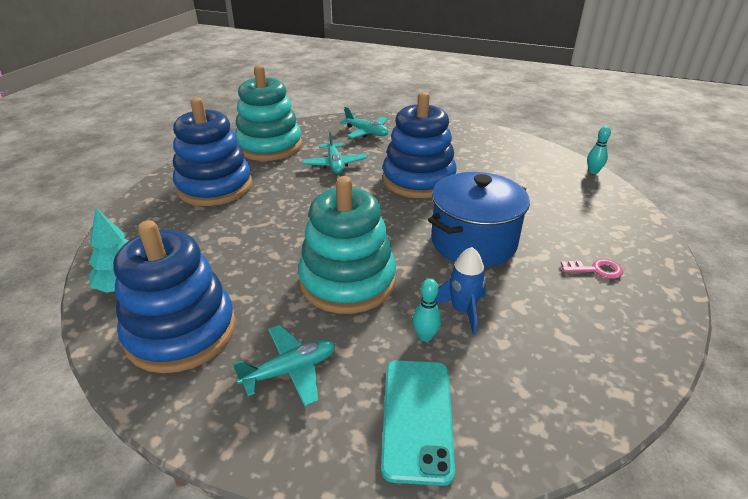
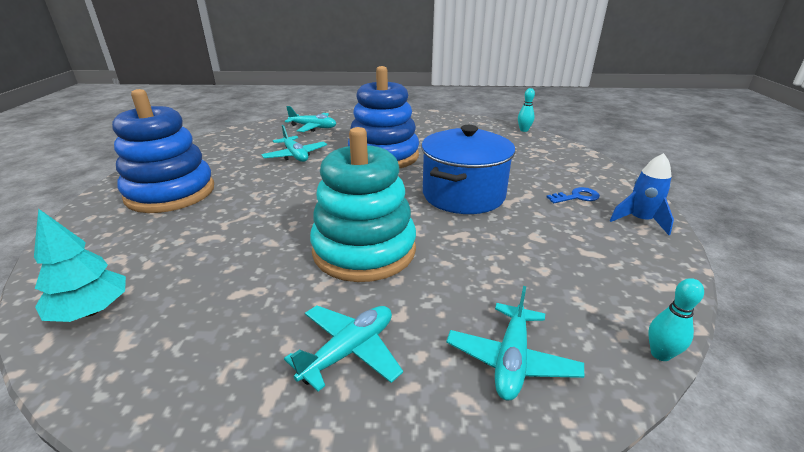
camera: 20 degrees left, 5 degrees down
(181, 332) = (191, 345): blue stacking toy -> none
(269, 146) = (218, 150): turquoise stacking toy -> none
(417, 418) = (511, 360): turquoise phone -> turquoise plane
(425, 336) = (470, 281): turquoise bowling pin -> turquoise bowling pin (660, 354)
(462, 311) = (490, 251): blue rocket -> blue rocket (640, 221)
(596, 270) = (576, 197): pink key -> blue key

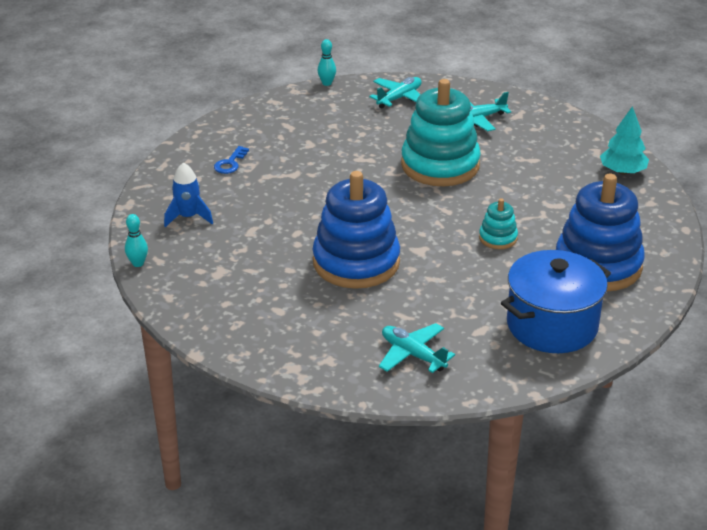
camera: 155 degrees left, 5 degrees up
(271, 193) = (498, 238): none -> turquoise stacking toy
(295, 155) = (458, 292): turquoise plane -> none
(463, 195) = (323, 190): blue pot -> blue pot (552, 325)
(576, 197) = (230, 163): blue key -> blue key turned 75 degrees counterclockwise
(640, 221) = (217, 134): blue rocket -> blue rocket (188, 217)

